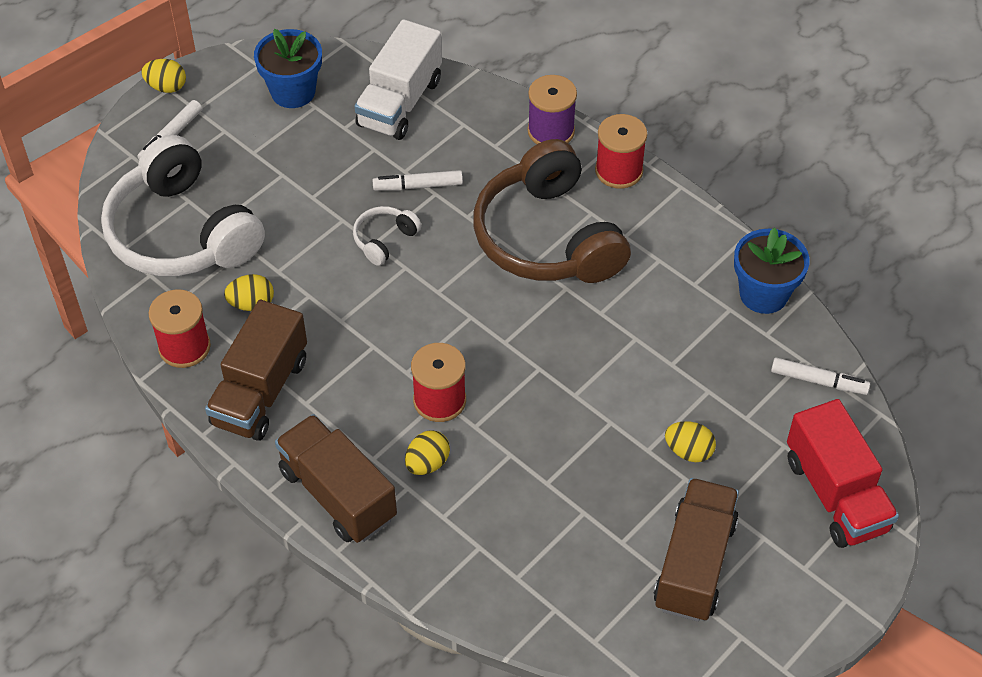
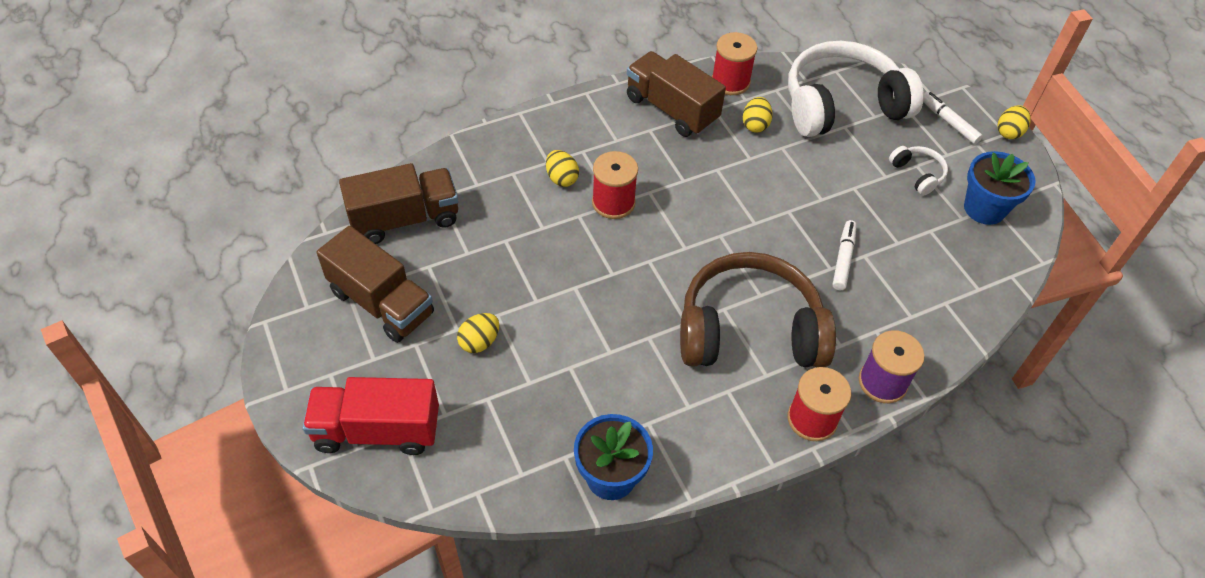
camera: 110 degrees right, 0 degrees up
(338, 494) = (563, 125): brown truck -> brown truck (405, 219)
(384, 240) = (789, 218): white headphones -> white headphones (917, 174)
(400, 103) = (952, 278): white truck -> none
(818, 381) = (493, 475): white marker -> none

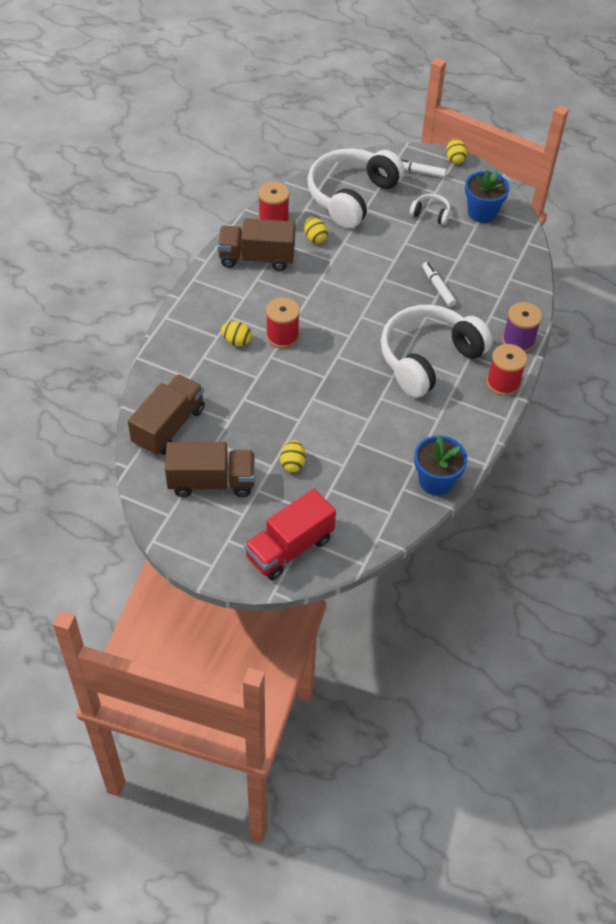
camera: 40 degrees left, 0 degrees up
(749, 330) = (428, 358): brown headphones -> white headphones

